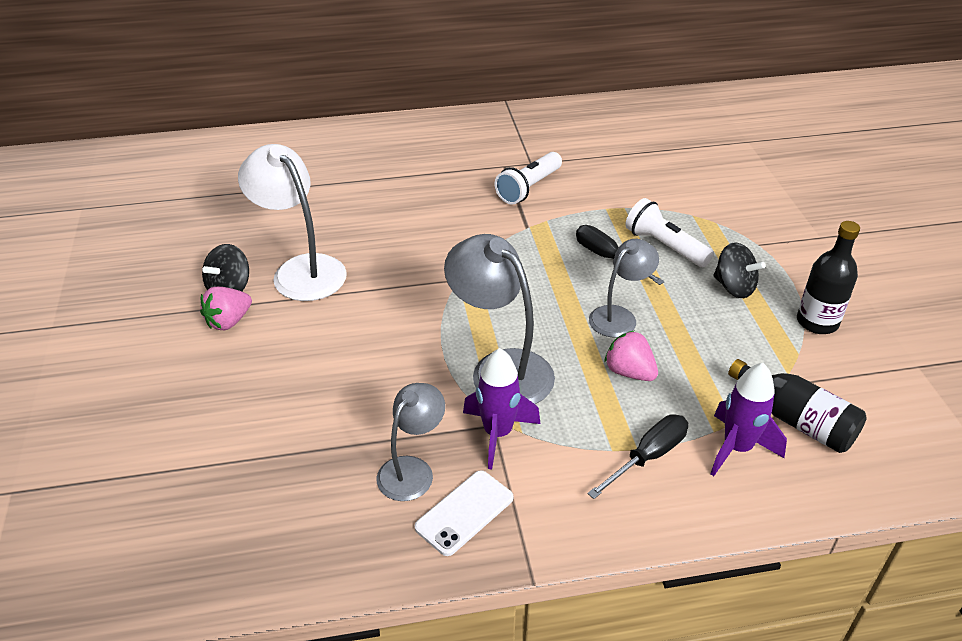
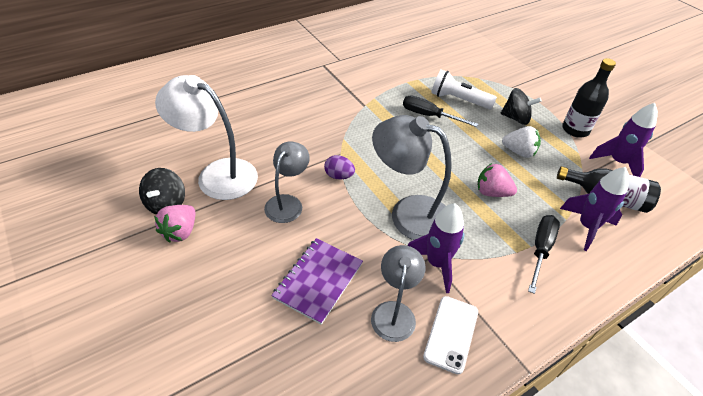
camera: 25 degrees left, 5 degrees up
(346, 412) = (318, 281): none -> purple notebook
(441, 305) = (339, 176): none -> purple egg
(528, 188) = (348, 77): white flashlight -> none
(619, 316) = (461, 155): grey lamp -> grey lamp (287, 203)
(706, 331) = (519, 152): none -> white strawberry
(852, 380) = (617, 162): none -> purple rocket

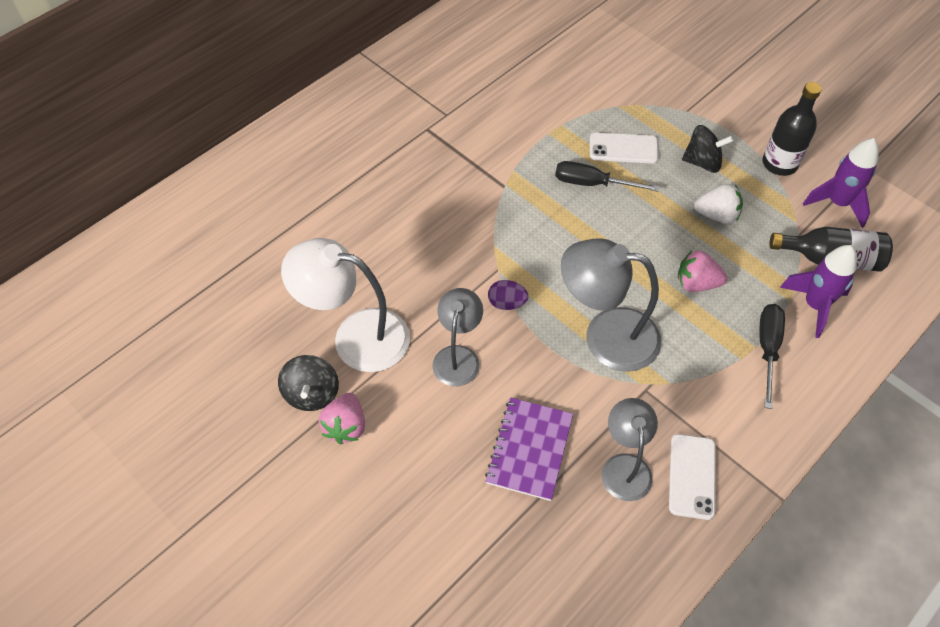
camera: 10 degrees left, 10 degrees up
(436, 263) = (655, 395): purple rocket -> none
(458, 100) = (623, 148): white flashlight -> white phone

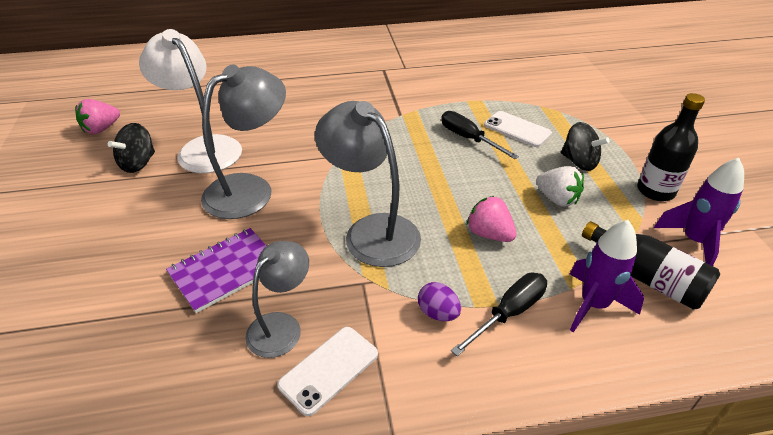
camera: 35 degrees right, 15 degrees down
(346, 426) = (132, 190): pink strawberry -> pink strawberry (101, 129)
(458, 356) = (250, 189): grey lamp -> grey lamp, size x1.62
(507, 303) = (322, 176): purple egg -> purple egg (438, 313)

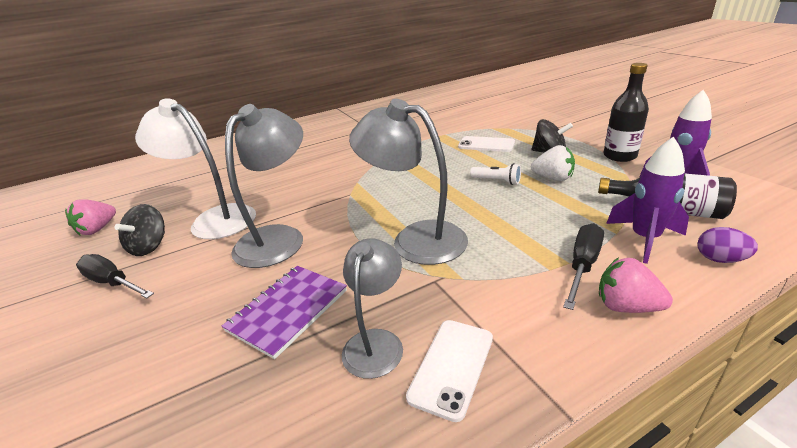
camera: 15 degrees left, 10 degrees down
(438, 313) = (521, 284): purple egg -> purple egg (720, 259)
(468, 139) = (453, 158): black screwdriver -> black screwdriver (113, 283)
(489, 234) = (519, 214): pink strawberry -> pink strawberry (626, 306)
(495, 184) = (497, 181): none -> white flashlight

